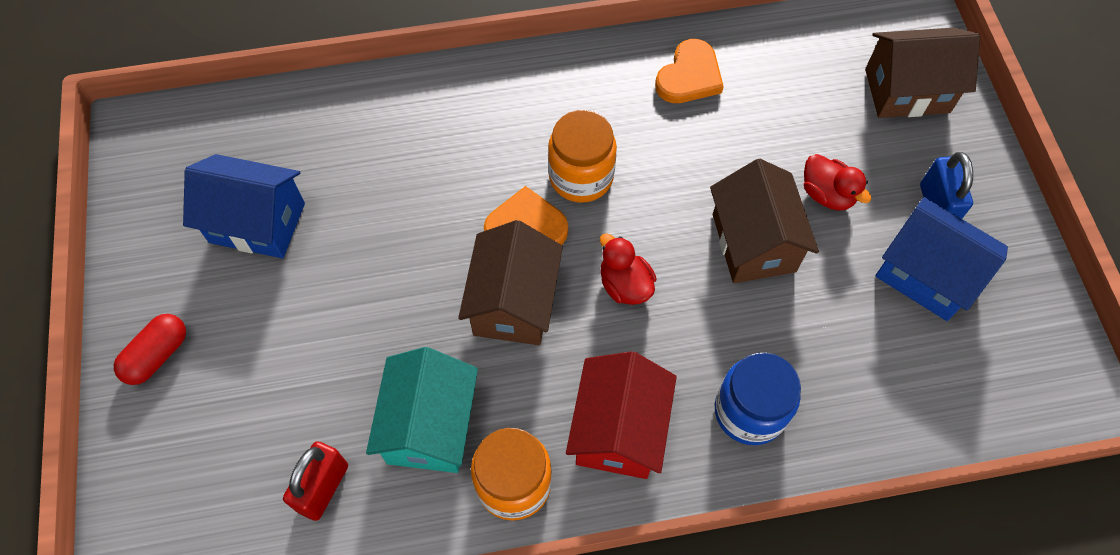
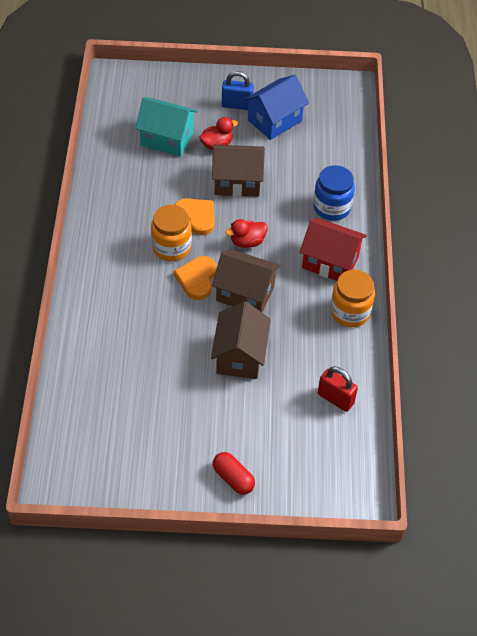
camera: 80 degrees left, 10 degrees down
(257, 223) = (153, 416): blue house -> none
(430, 426) = (310, 344): turquoise house -> turquoise house (167, 139)
(689, 76) = (119, 183): orange heart -> orange heart (196, 217)
(907, 91) = (162, 95): brown house -> brown house (240, 356)

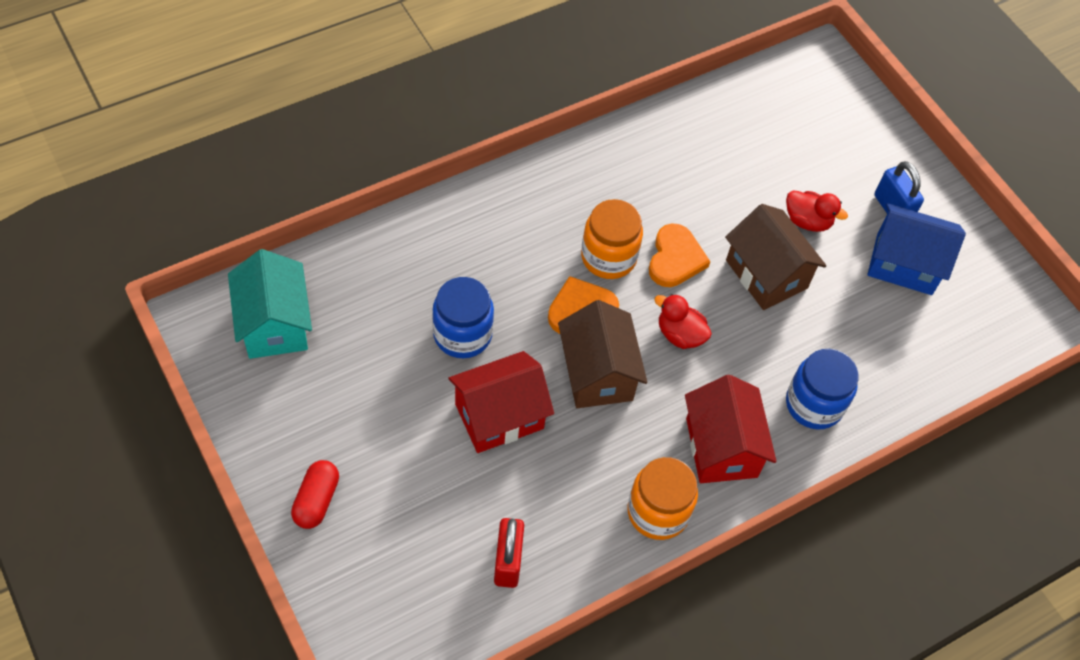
camera: 55 degrees right, 5 degrees up
(167, 139) = (771, 164): turquoise house -> turquoise house (274, 324)
(171, 346) = (462, 334): none -> blue jar
(240, 356) = (499, 416): brown house -> red house

